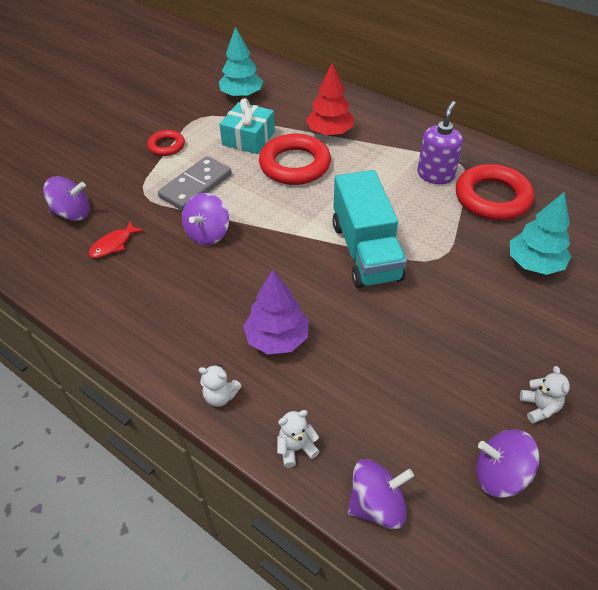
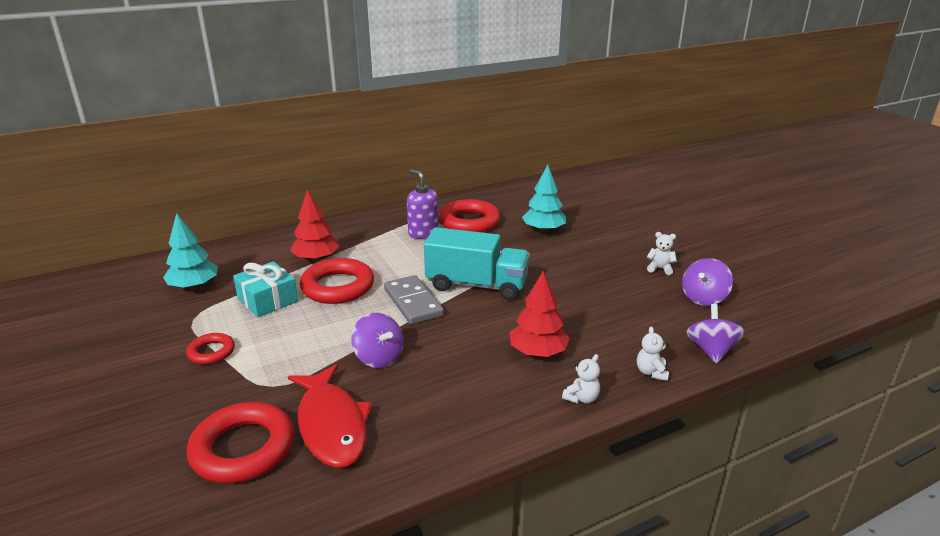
camera: 65 degrees left, 20 degrees down
(72, 213) = (243, 448): purple spinning top -> red ring
(113, 244) = (331, 425): red fish -> red fish, size x2.13
(196, 186) = (301, 348): grey domino -> grey domino (413, 302)
(277, 338) = (537, 352): purple tree -> red tree

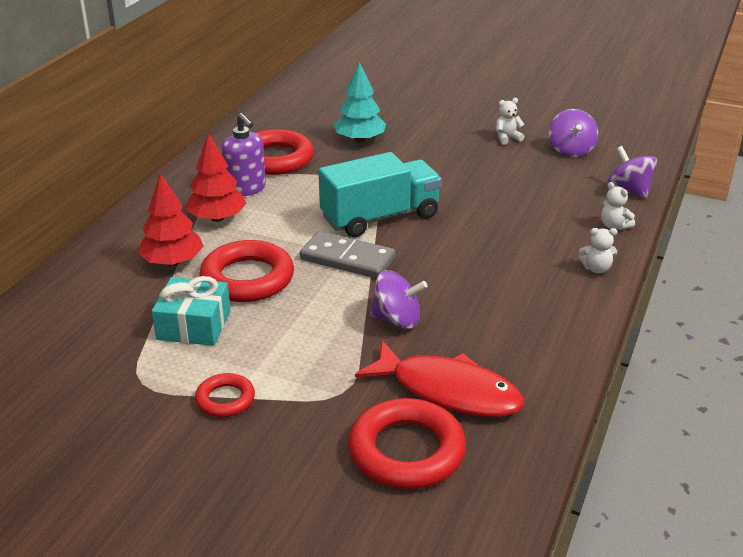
camera: 40 degrees left, 5 degrees up
(194, 286) = (76, 353): turquoise tree -> none
(423, 233) = (246, 188): purple soap dispenser -> purple soap dispenser turned 135 degrees counterclockwise
(537, 352) = (516, 250): red tree -> red tree (217, 218)
(581, 398) = (596, 269): white teddy bear -> white teddy bear turned 90 degrees clockwise

